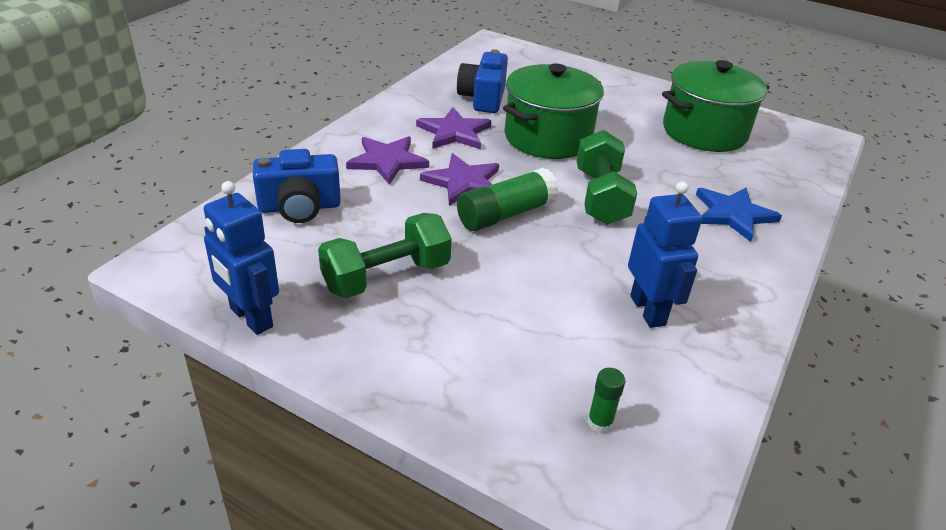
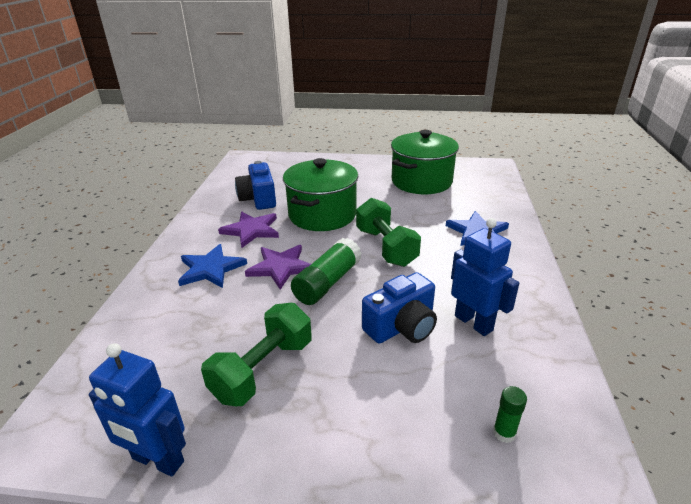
camera: 20 degrees left, 5 degrees down
(299, 207) = (154, 333): blue camera -> blue camera (402, 327)
(387, 161) = (211, 269): purple star -> blue star

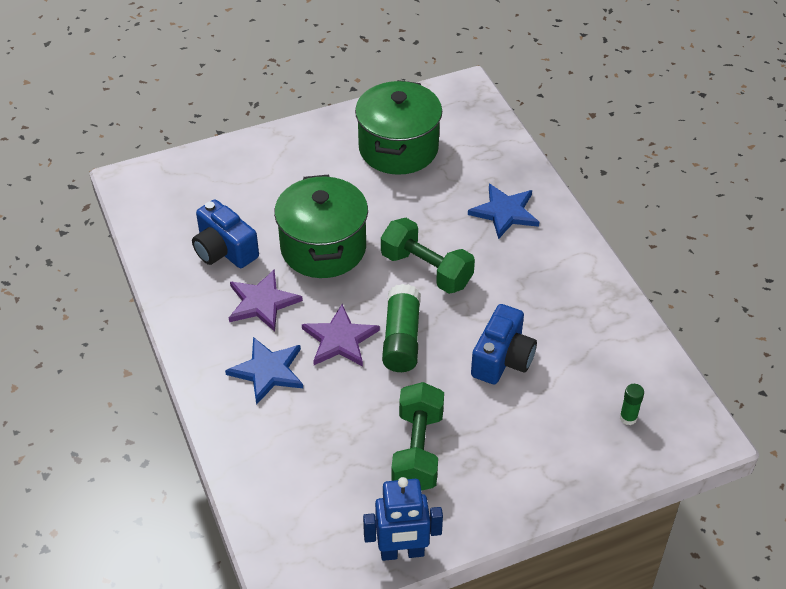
camera: 30 degrees left, 15 degrees up
(473, 323) = (559, 329): blue robot -> none

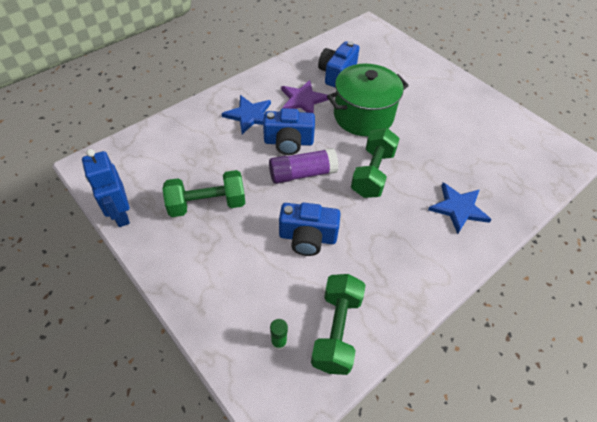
camera: 70 degrees right, 5 degrees up
(340, 339) = (288, 142): purple star -> blue camera
(398, 148) = (480, 132): green pot -> none
(401, 339) = (302, 174): green glue stick -> purple glue stick
(627, 365) = (336, 331): none -> green dumbbell

